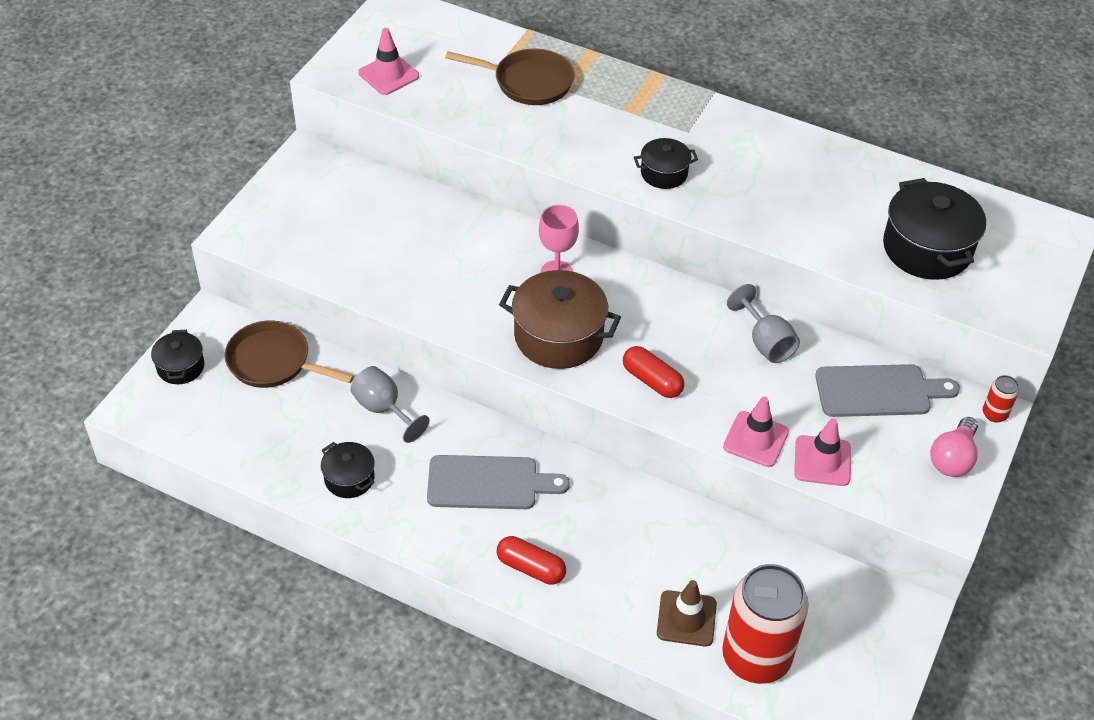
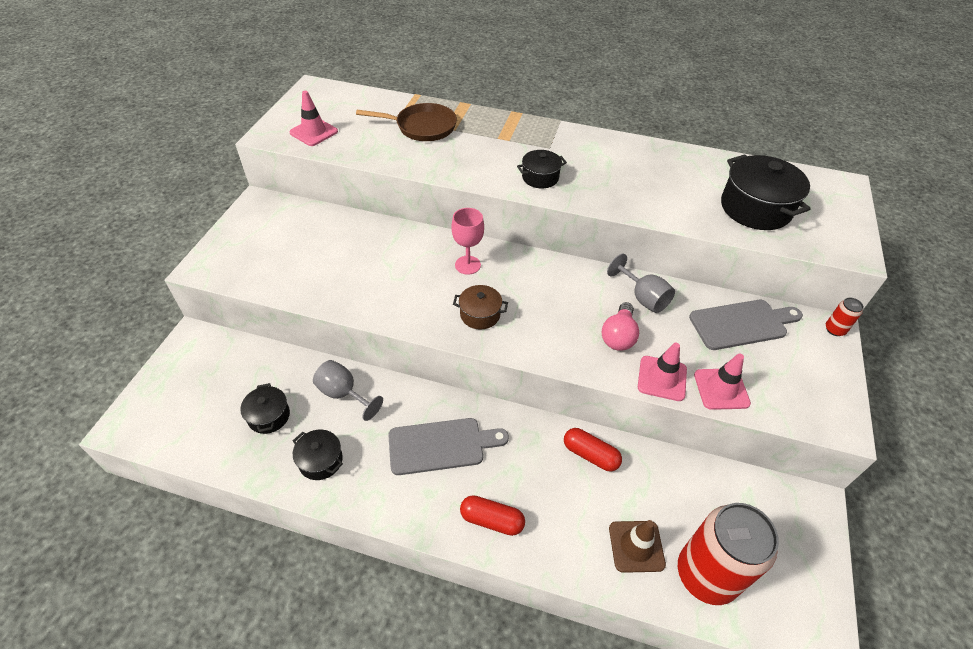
camera: 10 degrees left, 0 degrees up
(180, 367) = (167, 382): black pot -> black pot (269, 416)
(274, 362) = (247, 367): brown pan -> none
(558, 336) = (480, 314): brown pot -> brown pot, size x0.55
(652, 380) = (564, 340): red capsule -> red capsule (590, 455)
(952, 458) = (820, 371): pink light bulb -> pink light bulb (618, 336)

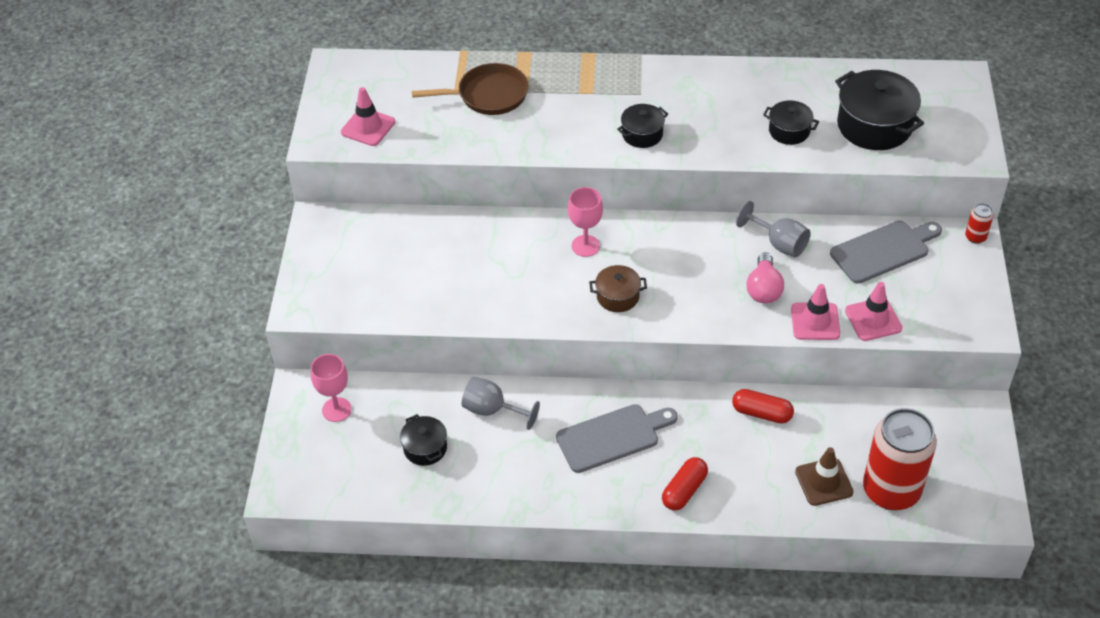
camera: 10 degrees left, 0 degrees up
(212, 362) = (336, 409): none -> pink goblet
(321, 461) = (498, 477): black pot -> black pot (789, 131)
(492, 520) = (684, 490): red capsule -> red capsule turned 60 degrees counterclockwise

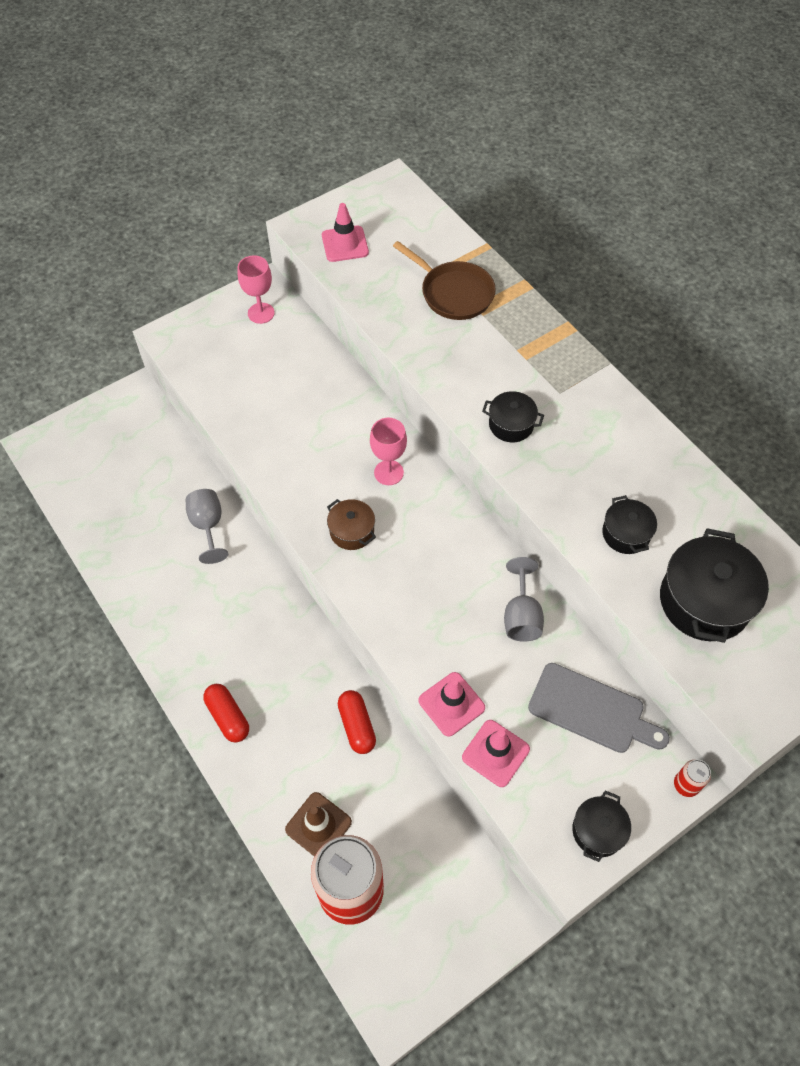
camera: 50 degrees right, 10 degrees up
(336, 409) = (133, 428): pink goblet -> pink goblet (261, 313)
(425, 448) = (138, 507): black pot -> black pot (598, 831)
(612, 437) = (244, 627): grey cutting board -> none
(684, 490) = (228, 717): red capsule -> red capsule turned 60 degrees clockwise
(763, 289) = (455, 637): pink light bulb -> none

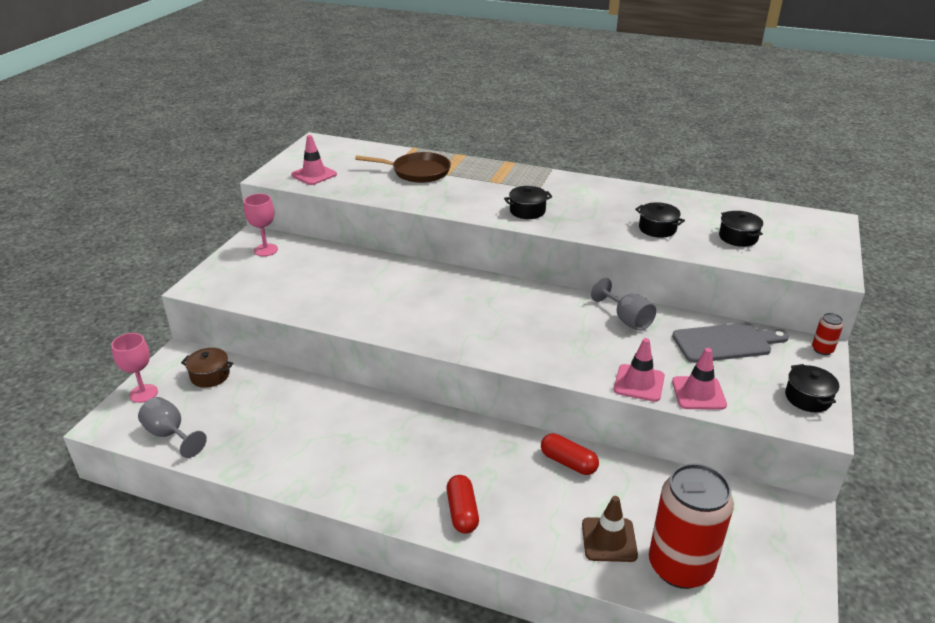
camera: 35 degrees left, 25 degrees down
(208, 526) = (323, 404): grey goblet -> grey goblet (170, 434)
(228, 717) = (462, 512): red capsule -> red capsule turned 60 degrees clockwise
(352, 531) = (462, 329): brown pot -> brown pot (210, 376)
(388, 472) = (454, 290): pink goblet -> pink goblet (143, 393)
(704, 601) = (738, 237): black pot -> black pot, size x0.55

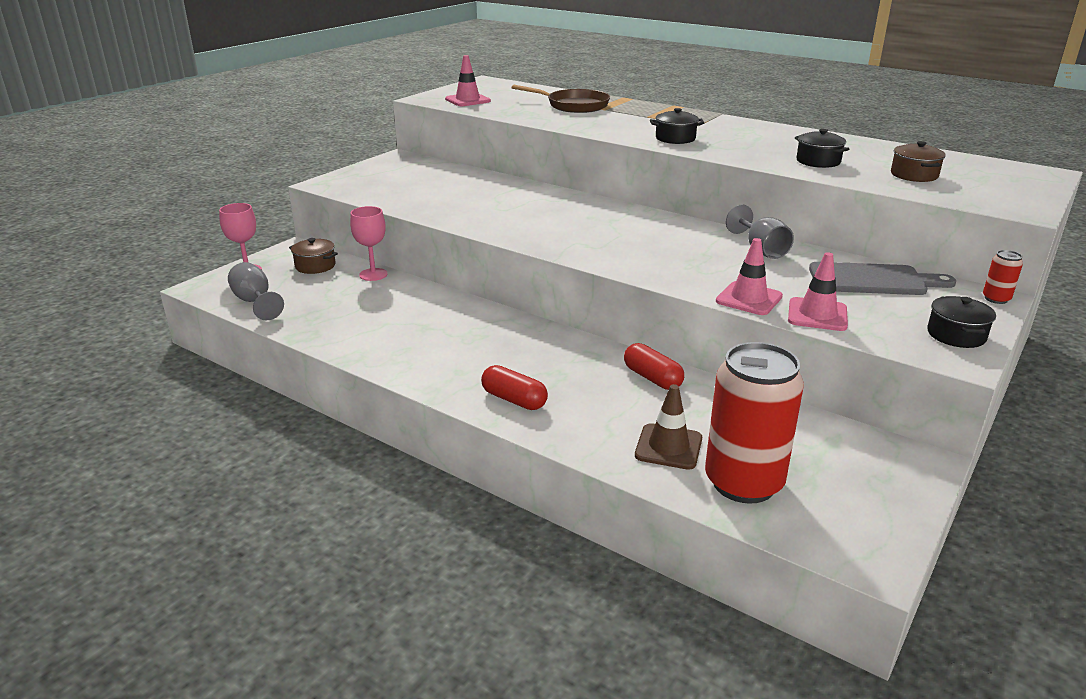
camera: 15 degrees right, 5 degrees down
(266, 250) = (404, 166): pink goblet -> pink goblet (373, 274)
(462, 512) = (514, 400): red capsule -> red capsule turned 60 degrees counterclockwise
(738, 237) = (914, 175): black pot -> brown pot

